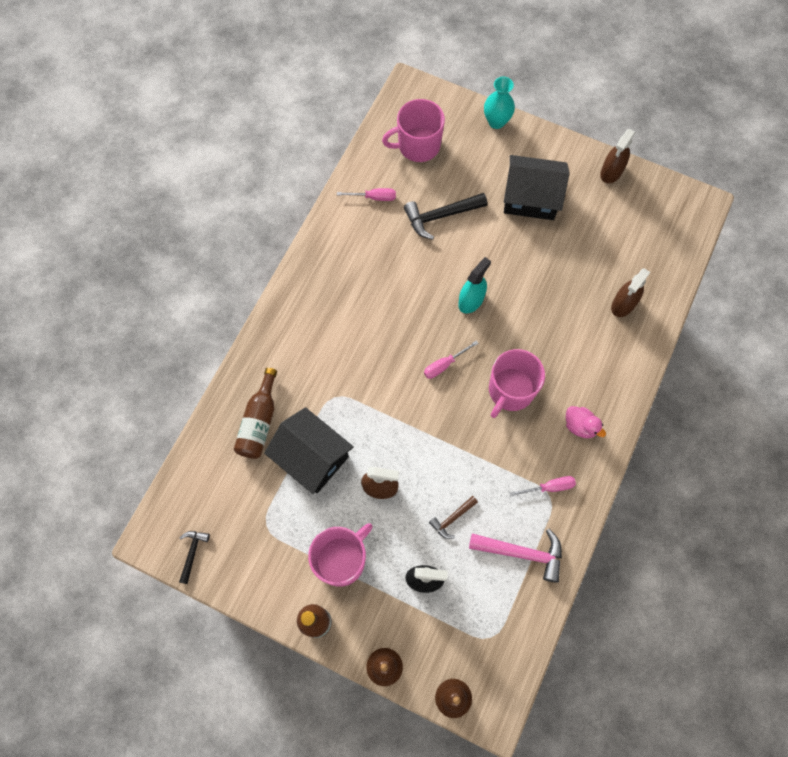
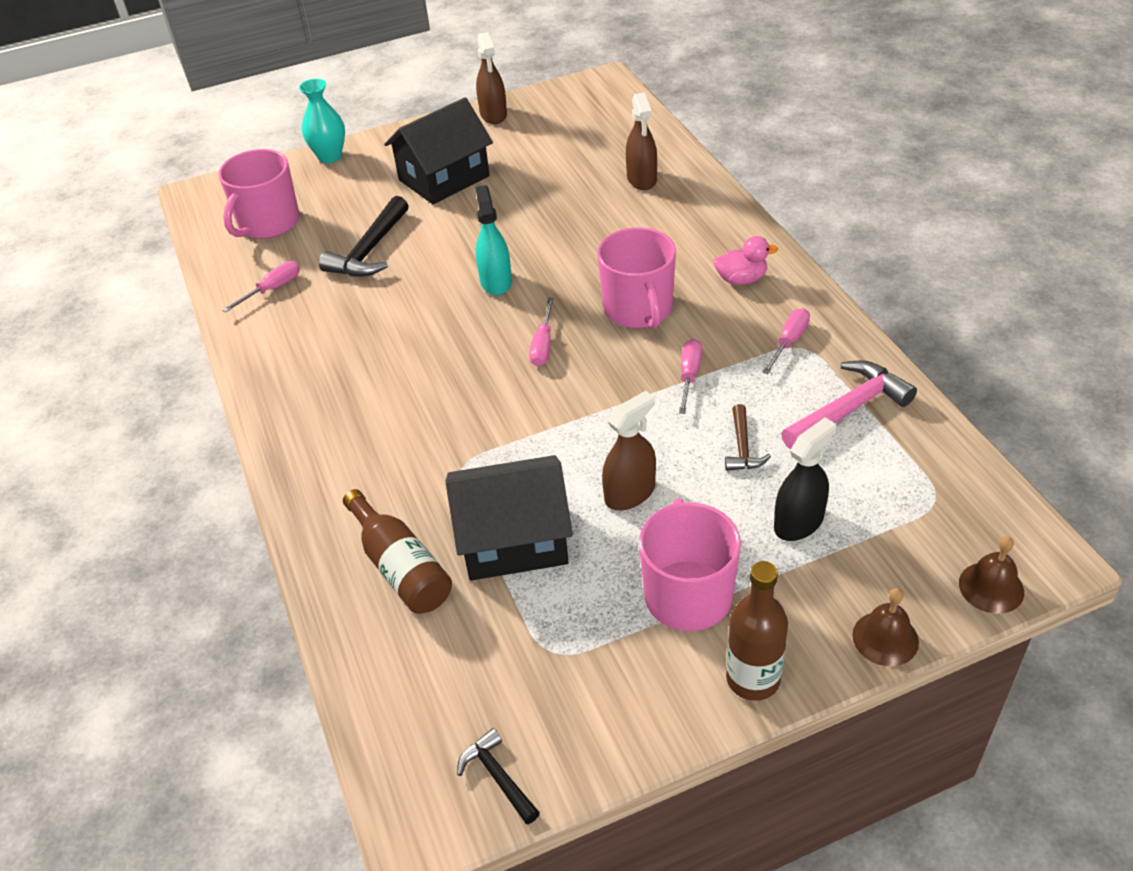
camera: 45 degrees left, 25 degrees down
(481, 455) = (689, 376): none -> pink screwdriver

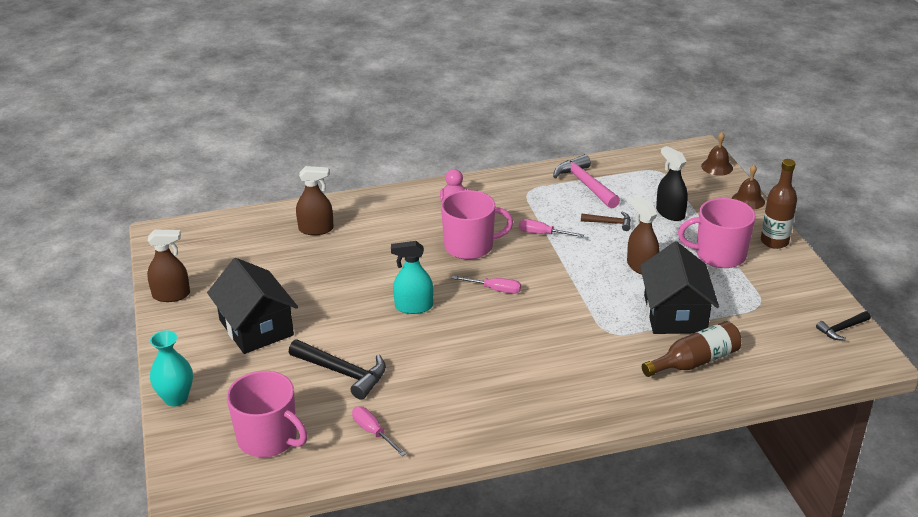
camera: 85 degrees left, 10 degrees down
(789, 342) = (521, 195): pink screwdriver -> none

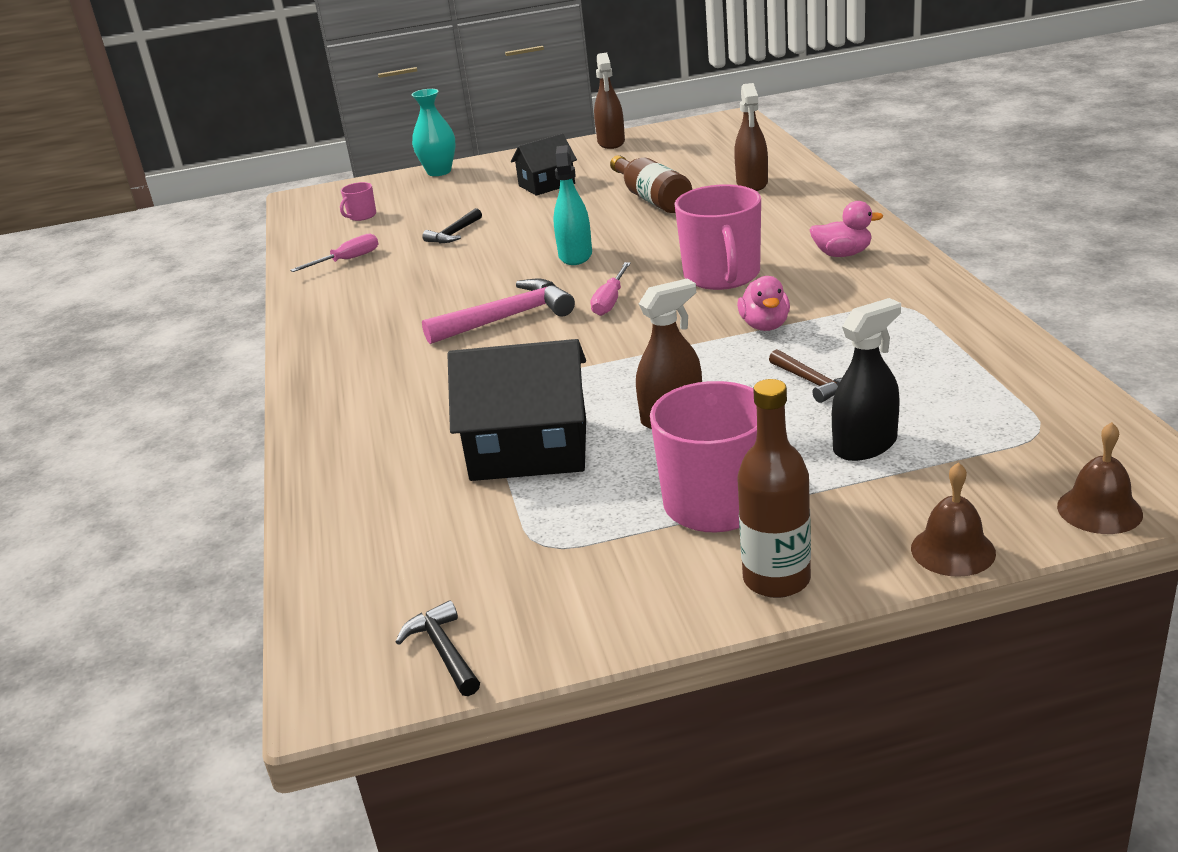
camera: 95 degrees right, 5 degrees down
(256, 327) = (546, 185): black house -> black house, size x0.61
(268, 439) = (361, 216): pink mug -> pink mug, size x0.45
(343, 373) = (454, 234): black hammer -> black hammer, size x0.57
(542, 234) = (765, 326): pink screwdriver -> pink duck
(585, 184) = (946, 354): pink hammer -> pink hammer (507, 318)
(609, 223) = (812, 382): brown hammer -> brown hammer turned 45 degrees counterclockwise
(695, 361) = (398, 468): brown bottle -> brown bottle (652, 198)

